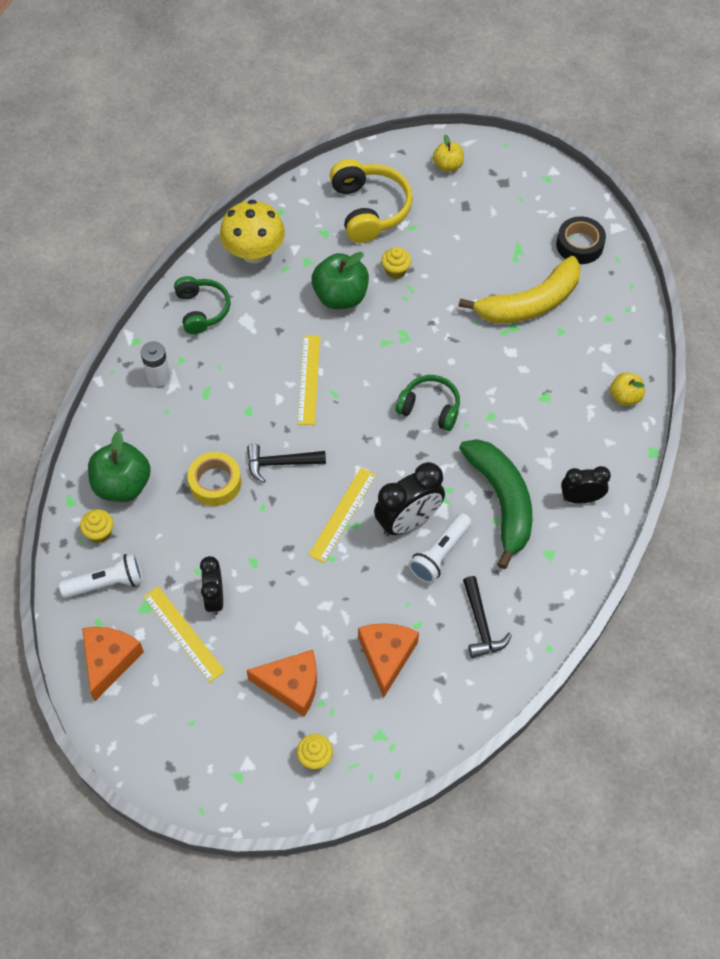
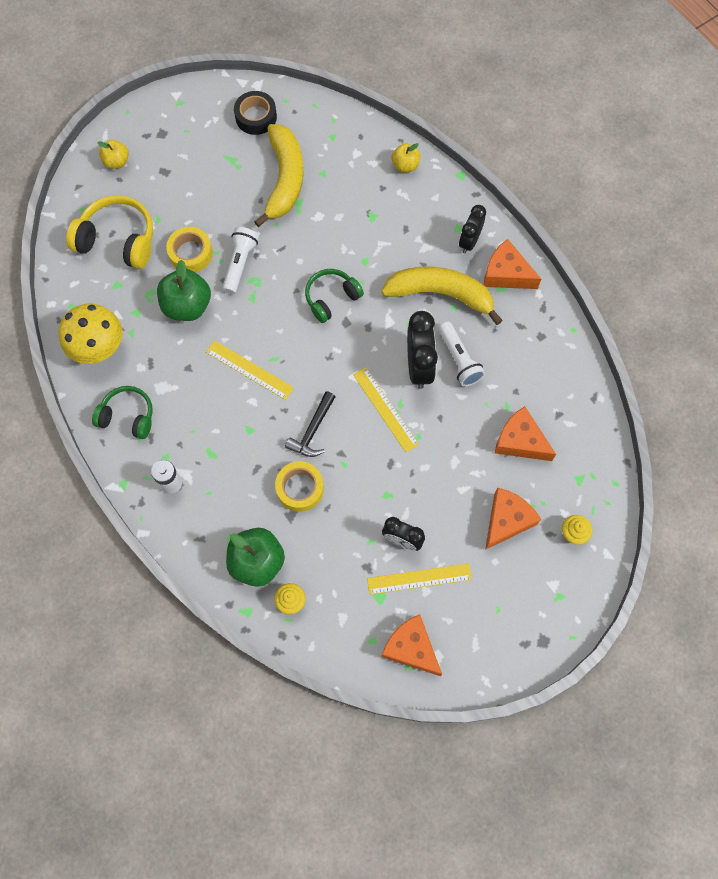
camera: 60 degrees left, 10 degrees up
(106, 583) = (341, 617): white flashlight -> white flashlight (240, 264)
(396, 271) = (190, 253): yellow cupcake -> yellow tape
(481, 625) = (531, 363): black hammer -> none
(501, 502) = (441, 294): green banana -> yellow banana
(569, 551) = (506, 274): none -> orange cheese

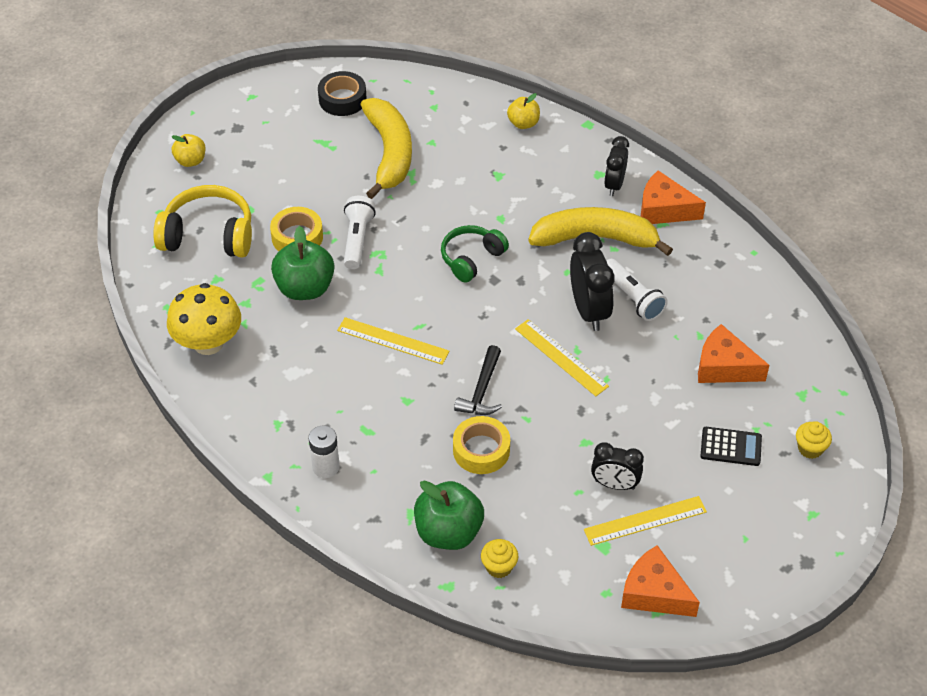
camera: 10 degrees left, 20 degrees down
(127, 416) = (258, 407): green headphones -> none
(507, 520) = (731, 447): orange cheese -> black calculator

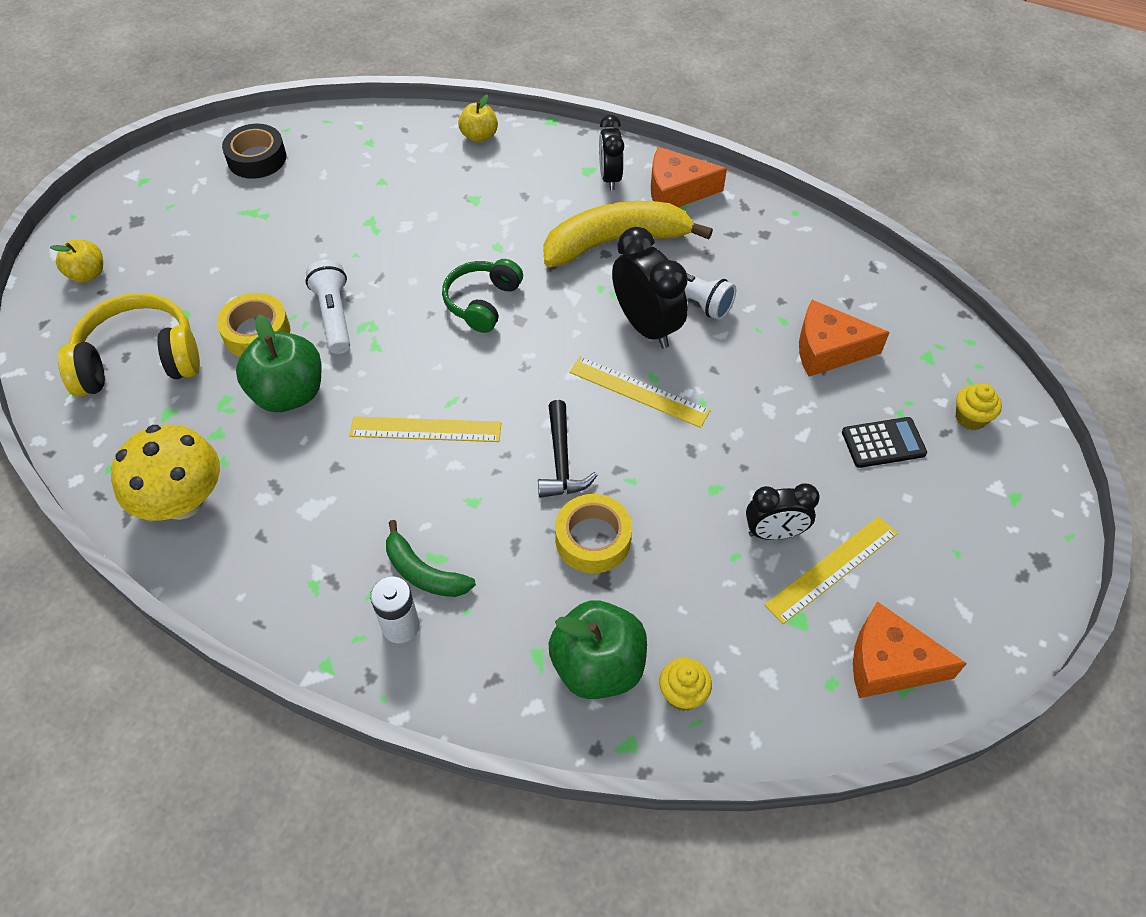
camera: 20 degrees left, 5 degrees up
(354, 437) = (423, 572): none -> green banana
(389, 153) = (336, 206): yellow banana -> none

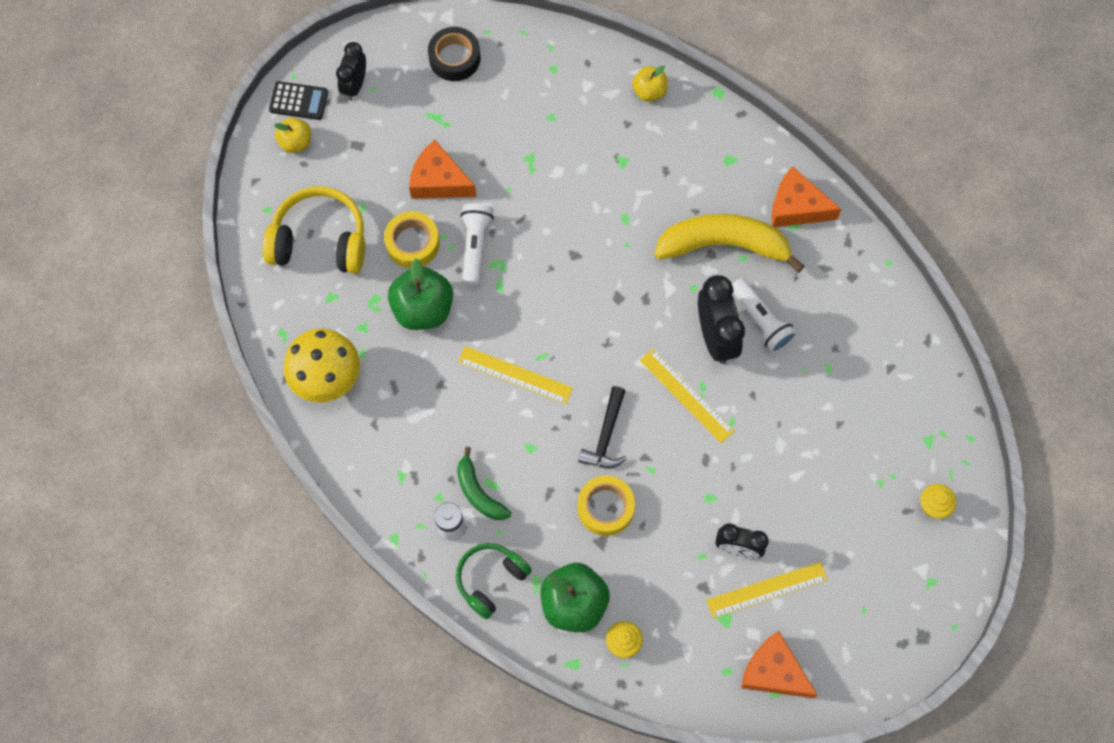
camera: 20 degrees right, 15 degrees up
(482, 302) = (595, 271): green headphones -> green headphones (491, 580)
(610, 178) = (745, 174): black clock -> black clock (355, 85)
(828, 349) = (851, 407): orange cheese -> orange cheese (439, 180)
(883, 443) = (854, 504): black calculator -> black calculator (298, 101)

